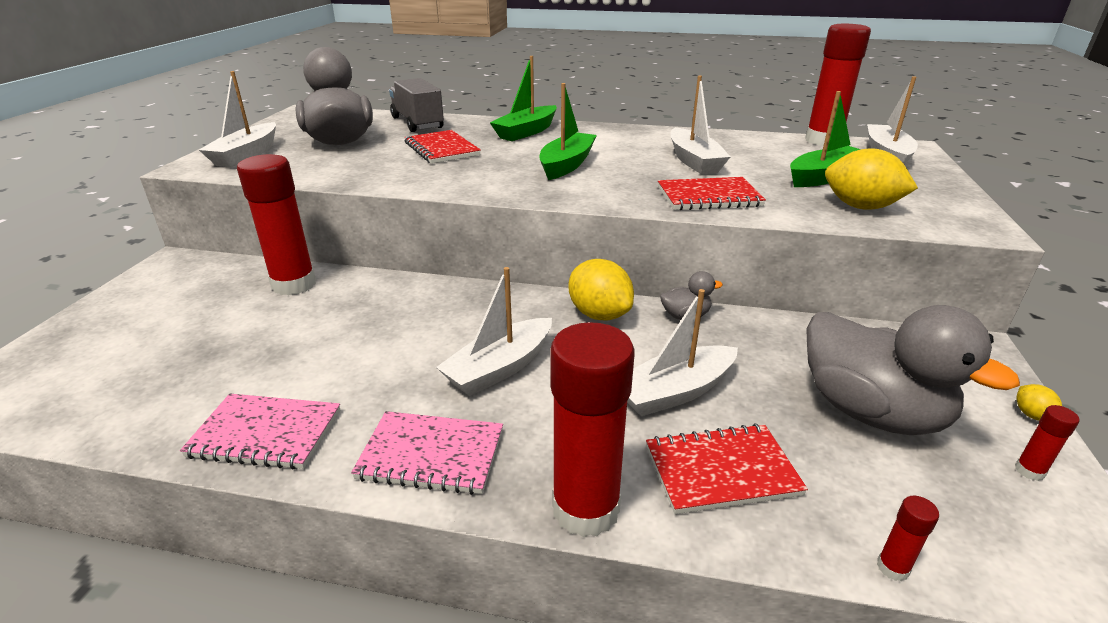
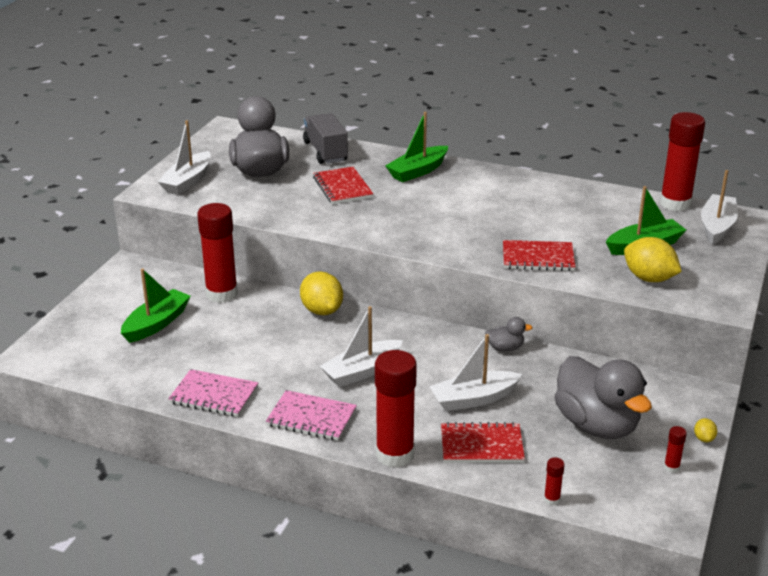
camera: 10 degrees right, 0 degrees up
(567, 165) = (440, 214): green boat -> green boat (156, 324)
(599, 314) = (442, 340): yellow lemon -> yellow lemon (322, 310)
(694, 161) = (546, 219): white boat -> none

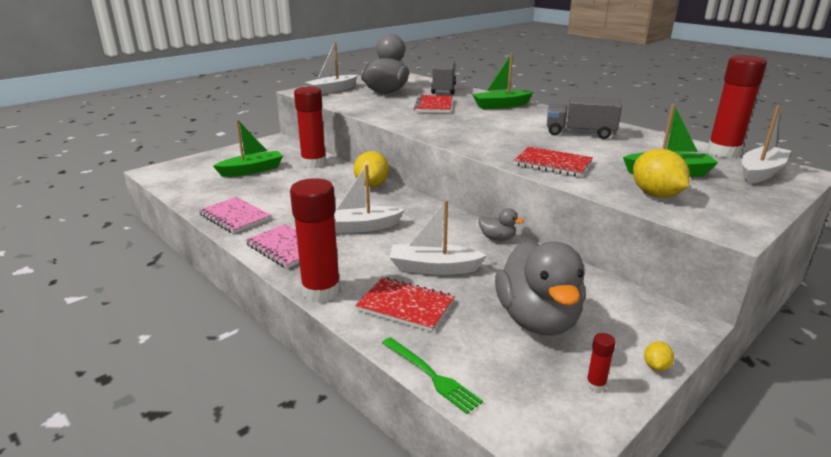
camera: 25 degrees right, 5 degrees down
(532, 203) = (580, 133): none -> grey truck
(552, 499) = (431, 375): red glue stick -> green fork

